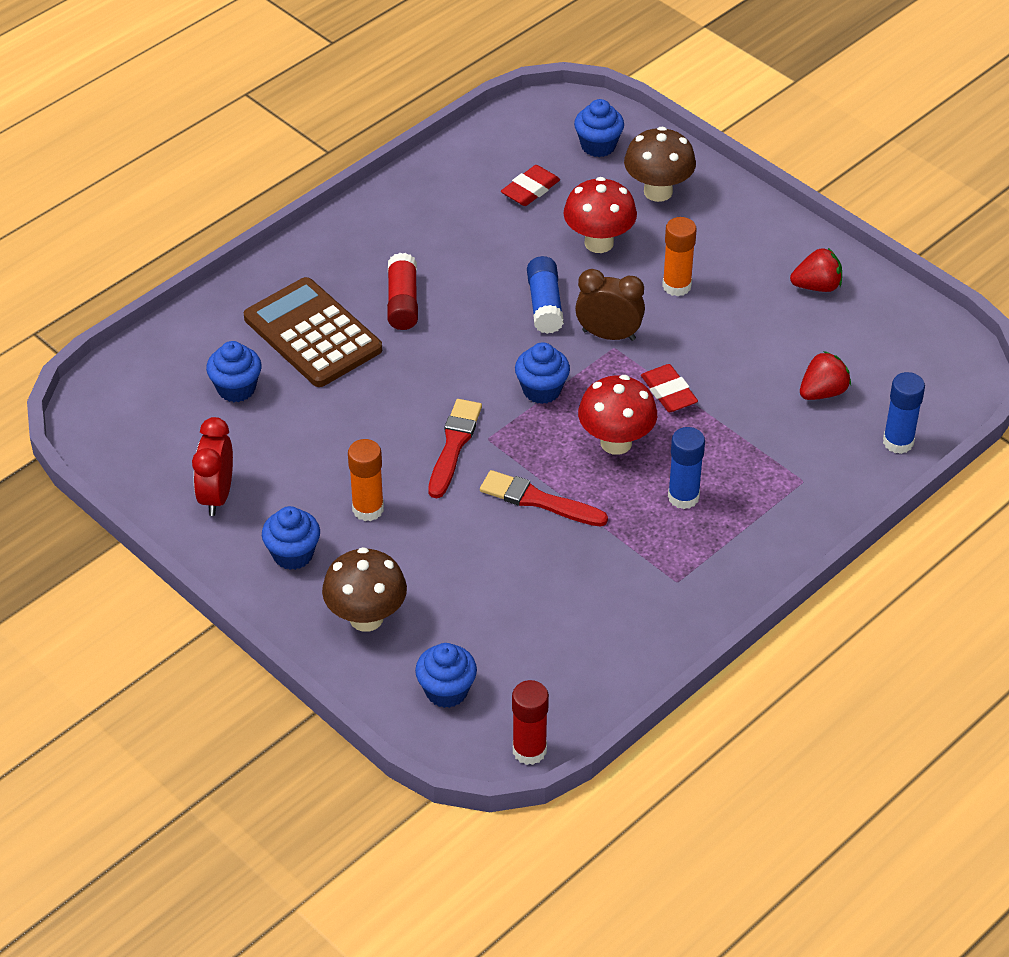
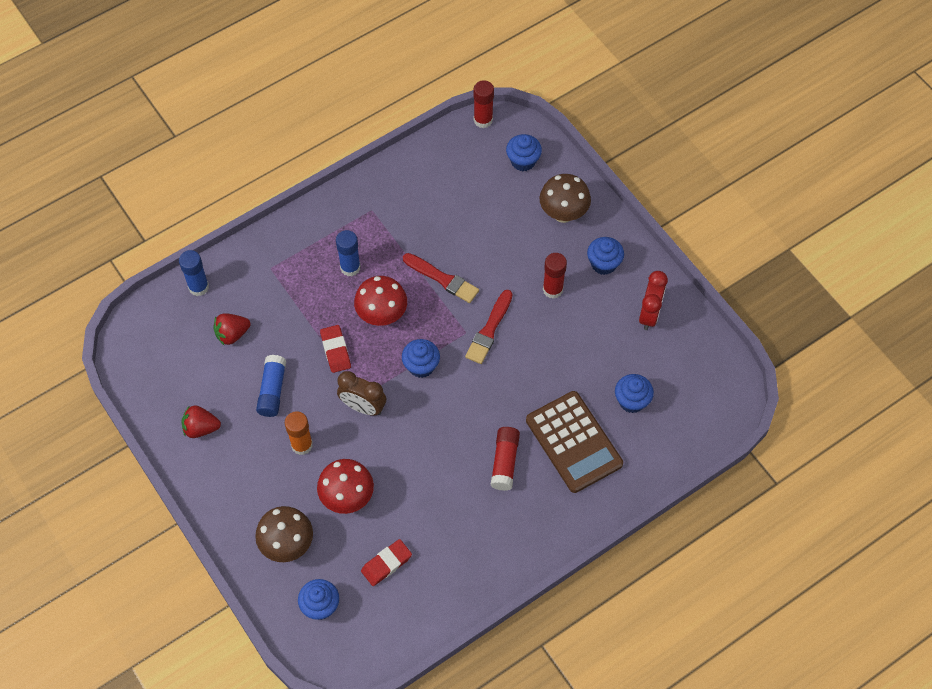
camera: 170 degrees left, 15 degrees up
(368, 509) = (552, 289): orange glue stick -> red glue stick
(544, 304) = (402, 443): blue glue stick -> blue glue stick (272, 390)

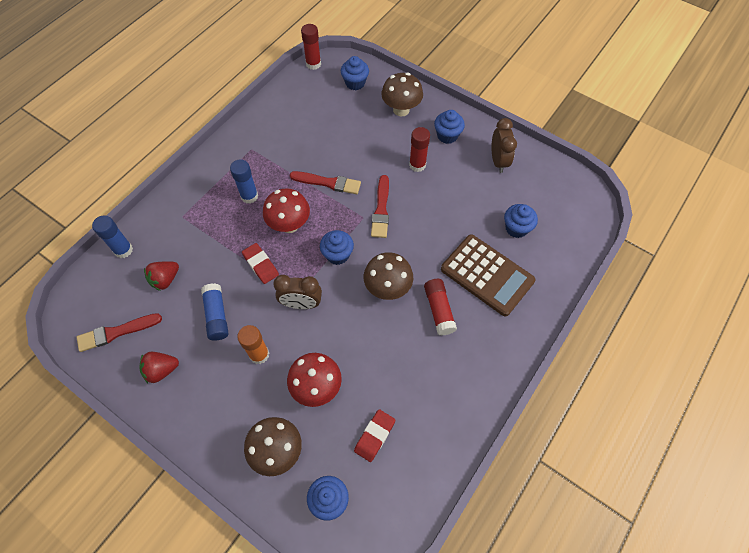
camera: 20 degrees left, 0 degrees up
(167, 374) = (116, 332): none -> red brush
(460, 421) = (387, 288): none -> brown mushroom
(649, 314) = (498, 161): red clock -> brown clock

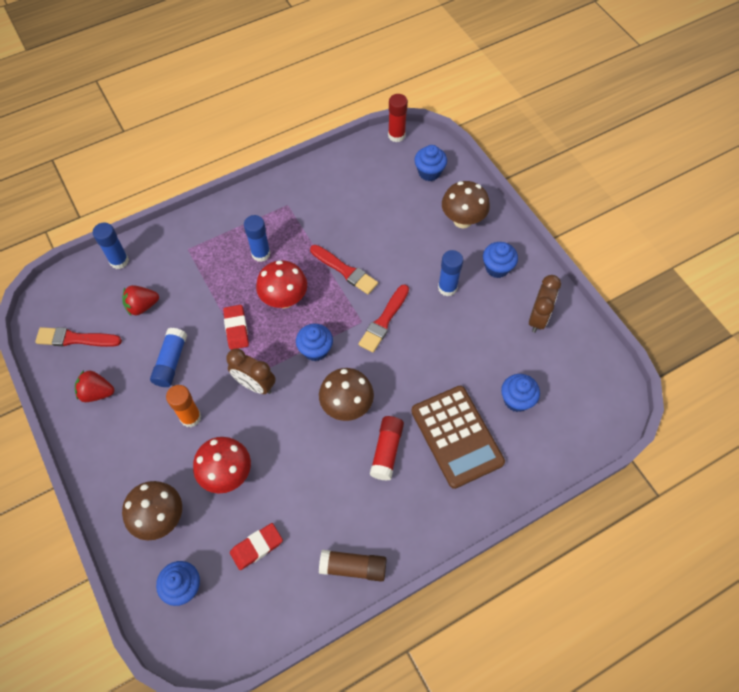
camera: 25 degrees right, 0 degrees up
(417, 165) = (447, 288): red glue stick -> blue glue stick
(463, 414) = (353, 567): none -> brown glue stick

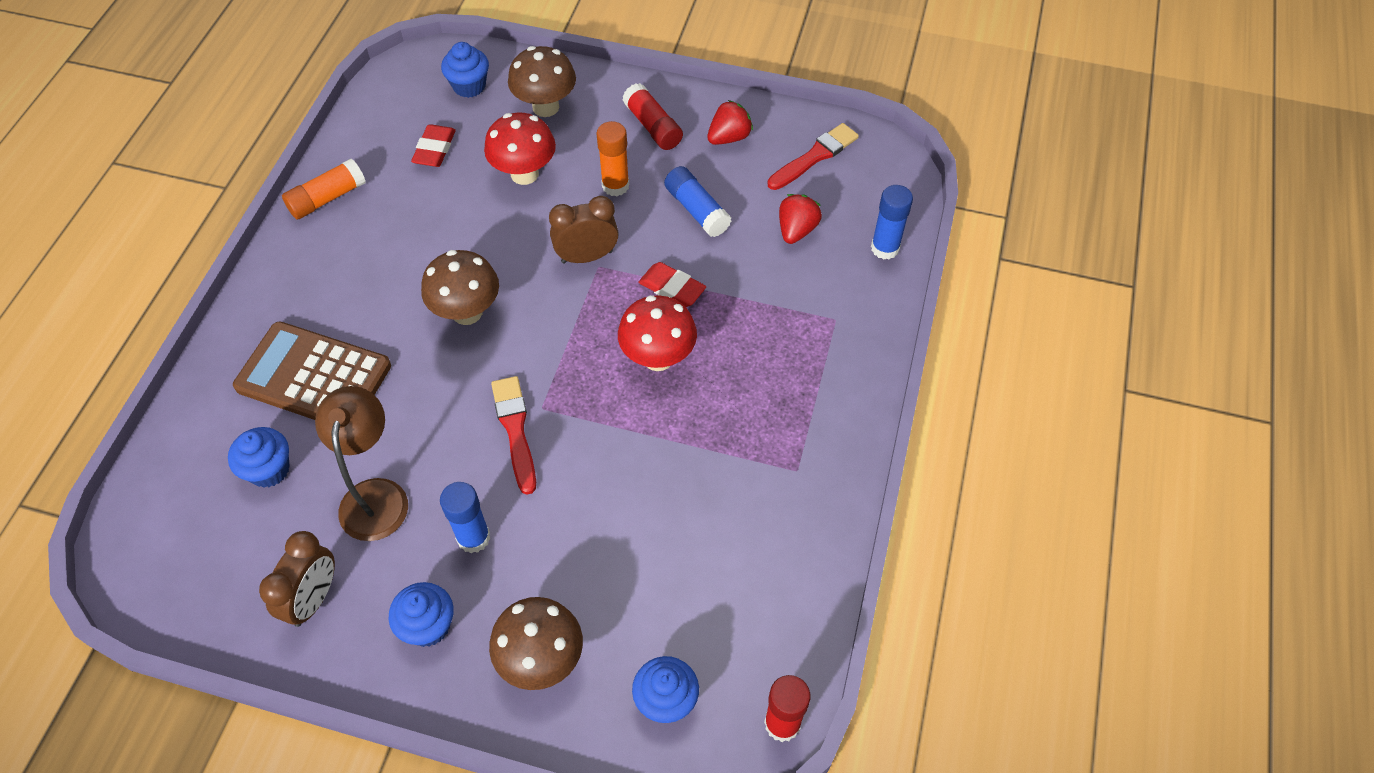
camera: 135 degrees right, 5 degrees down
(261, 254) = (748, 383): blue glue stick -> none
(315, 350) = (561, 336): blue cupcake -> none
(345, 270) = (626, 449): red brush -> none
(353, 567) = (327, 198): brown glue stick -> orange glue stick
(386, 451) = (382, 306): red glue stick -> red glue stick (653, 126)
(475, 343) = (375, 495): none -> brown lamp
(538, 318) = (313, 599): brown clock -> brown clock turned 135 degrees counterclockwise

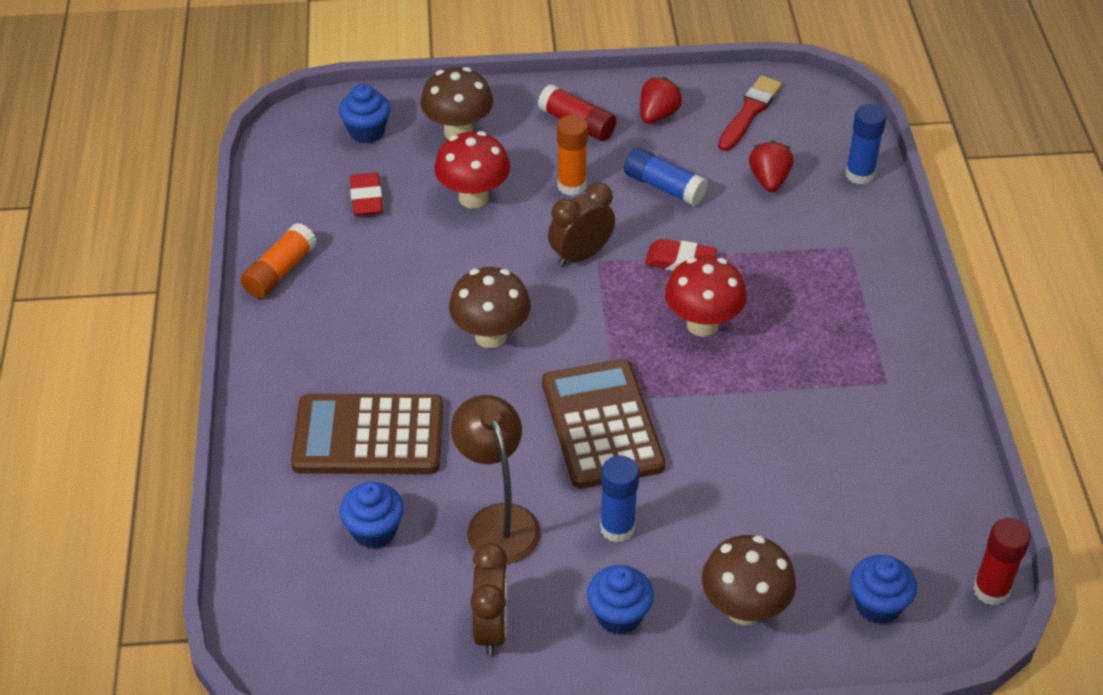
camera: 20 degrees left, 10 degrees down
(515, 430) = (601, 424): red brush -> brown calculator

